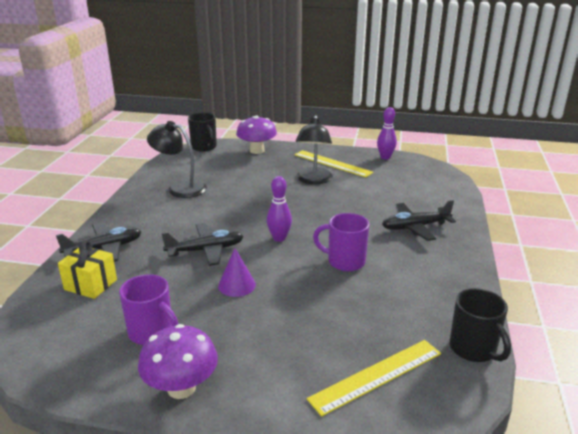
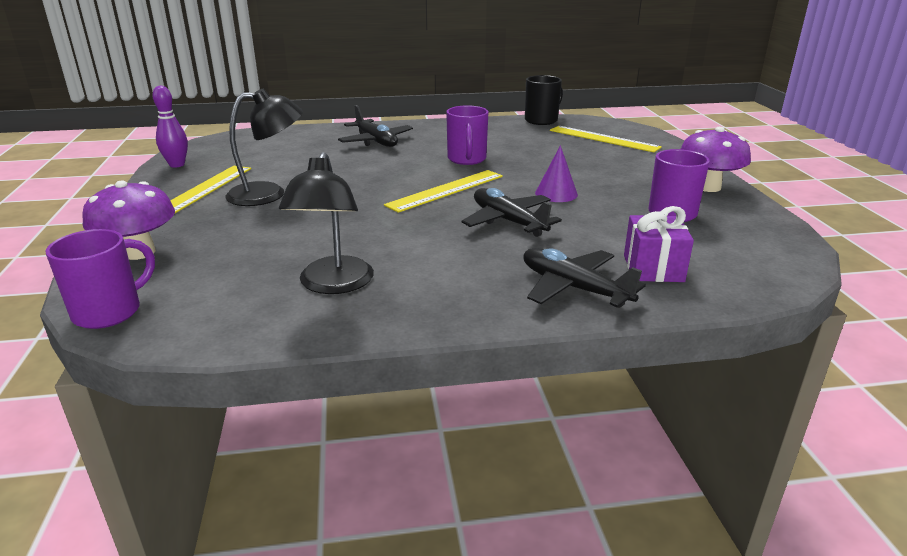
camera: 110 degrees left, 0 degrees up
(90, 284) = (653, 268): yellow gift -> purple gift
(204, 147) = (109, 312): black mug -> purple mug
(279, 238) = (446, 190): purple bowling pin -> yellow ruler

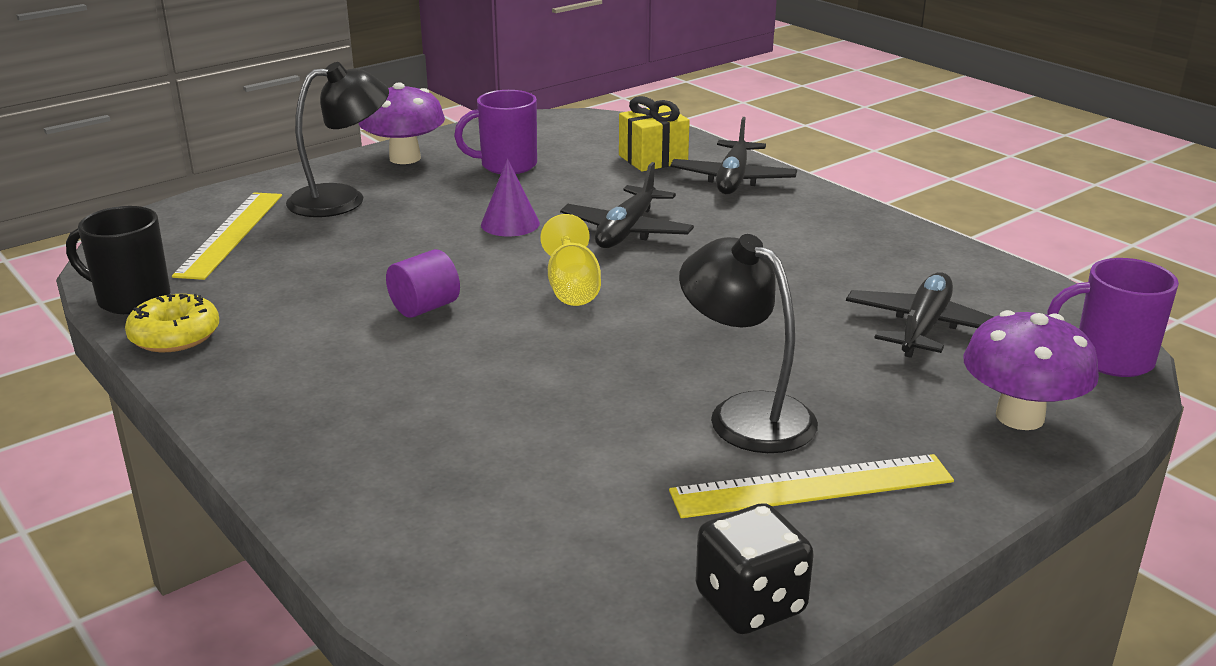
camera: 120 degrees left, 0 degrees up
(177, 165) = (750, 603): purple bowling pin -> black dice
(333, 285) = (884, 272): black lamp -> black lamp (342, 199)
(376, 141) = (389, 421): black plane -> black plane (923, 328)
(446, 190) = (572, 288): yellow ruler -> yellow goblet
(467, 159) = (425, 307): purple mug -> purple cylinder
(496, 123) = (175, 335): none -> yellow donut
(653, 268) = (653, 159): purple gift -> yellow gift

